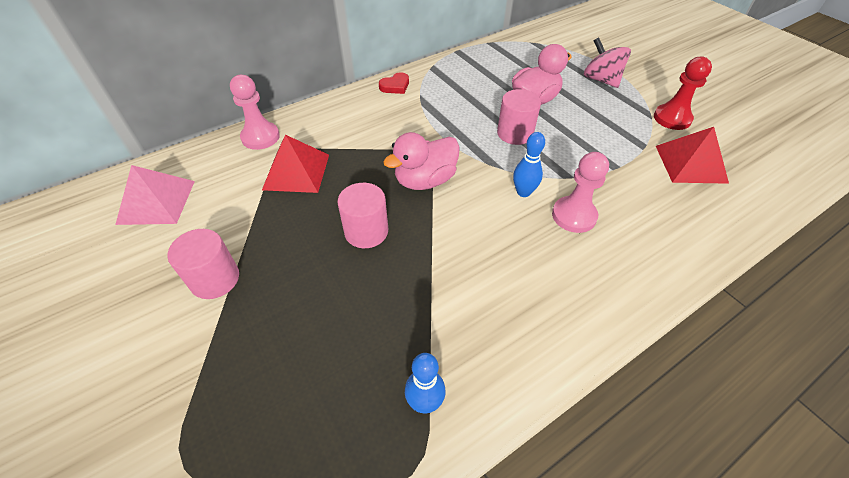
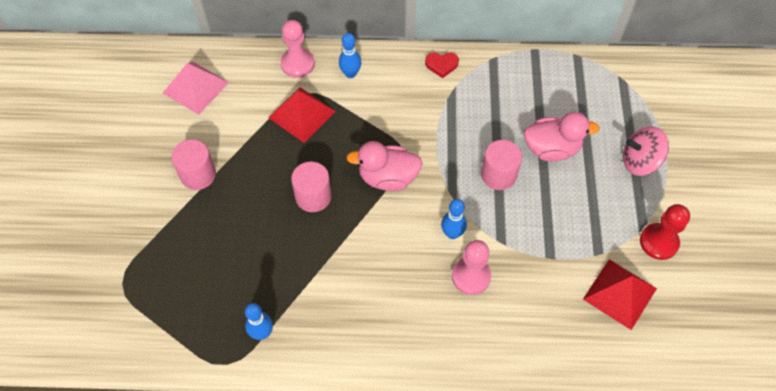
camera: 35 degrees right, 10 degrees up
(319, 123) = (350, 73): none -> blue bowling pin
(601, 80) = (639, 162): pink spinning top -> pink spinning top turned 90 degrees counterclockwise

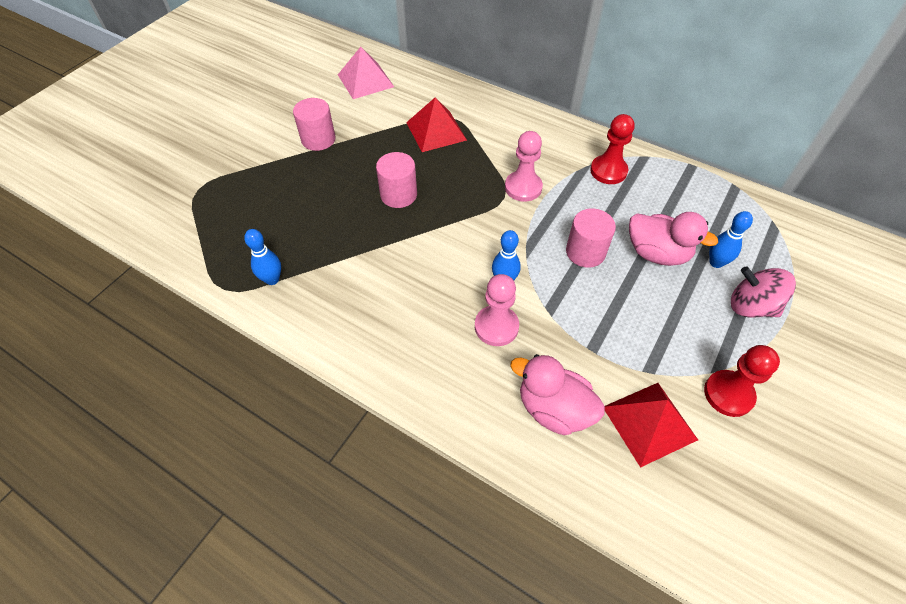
camera: 30 degrees right, 5 degrees down
(297, 64) = (460, 95): pink pawn -> pink pawn (523, 187)
(350, 73) = (500, 118): blue bowling pin -> blue bowling pin (716, 262)
(387, 178) = (475, 209): pink duck -> pink duck (553, 409)
(441, 65) = (589, 143): red heart -> none
(473, 87) = (608, 171): none -> red pawn

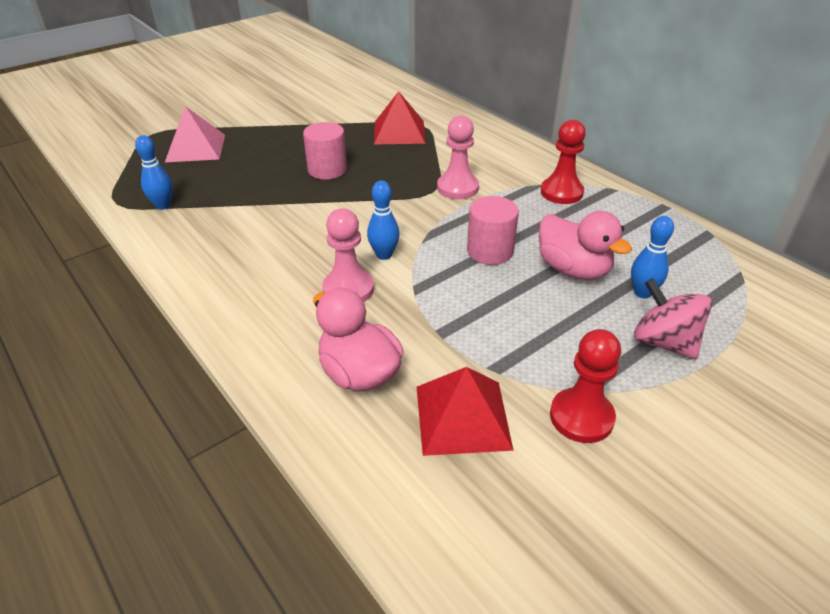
camera: 20 degrees right, 15 degrees down
(318, 139) = (284, 119): pink cylinder -> none
(365, 80) = (358, 88): pink pyramid -> pink pyramid (195, 148)

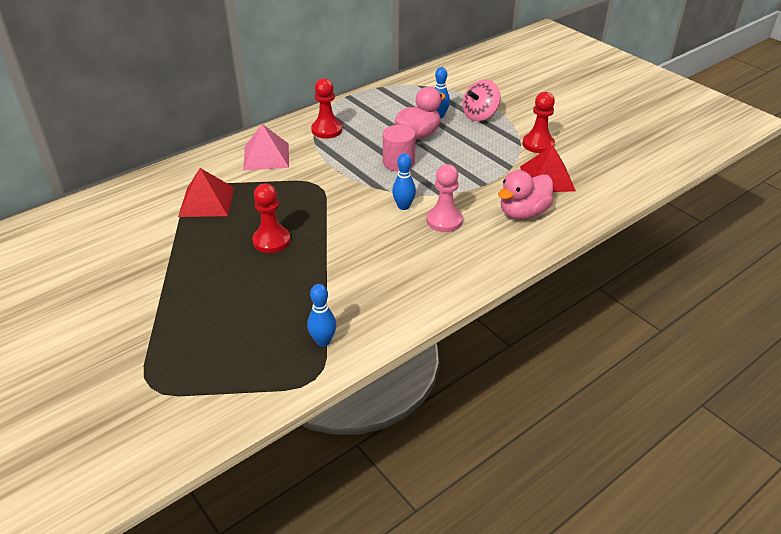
camera: 90 degrees left, 0 degrees up
(195, 148) = (201, 340): pink pyramid -> pink pyramid (266, 156)
(327, 170) = (271, 241): pink cylinder -> red pawn
(457, 188) = (314, 173): pink pawn -> none

